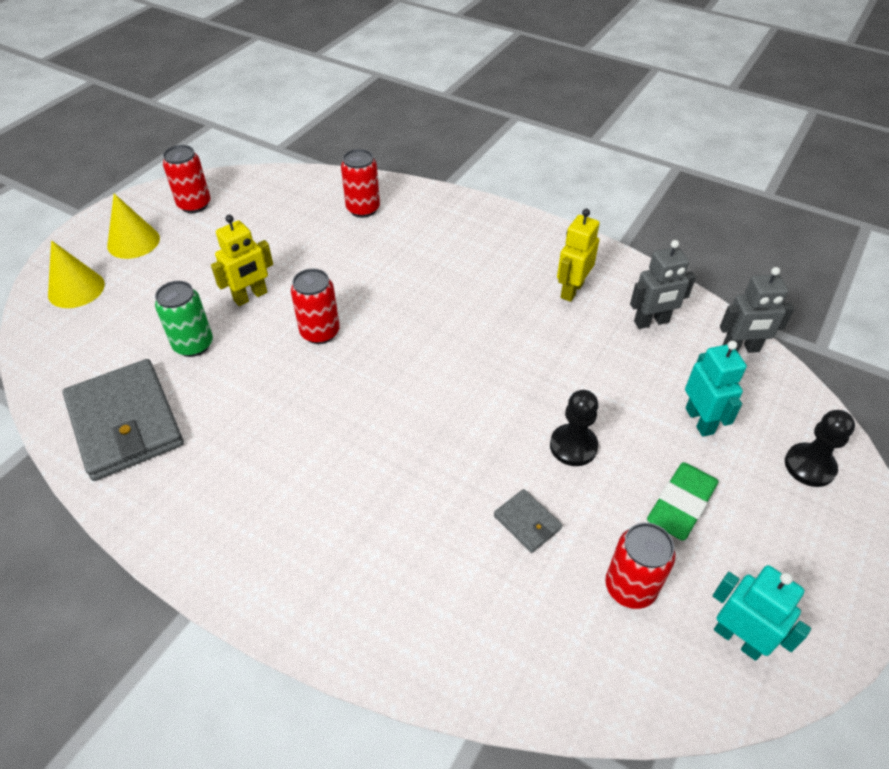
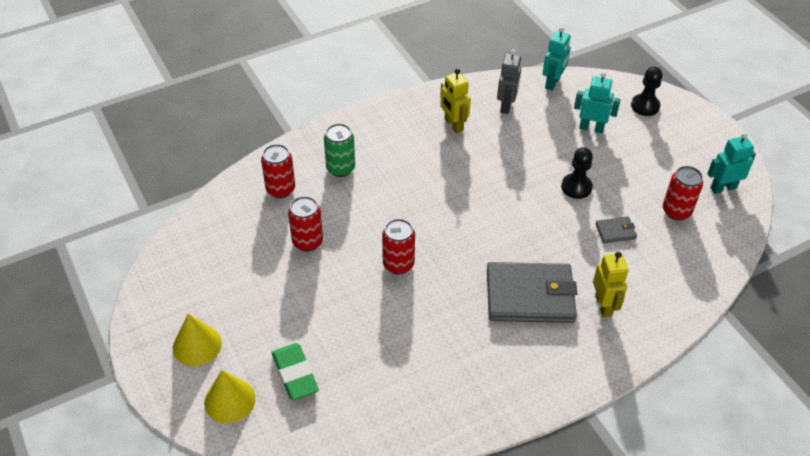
camera: 60 degrees left, 0 degrees up
(125, 423) = (410, 403): grey wallet -> grey wallet (530, 296)
(193, 345) = (357, 340): green can -> green can (340, 168)
(194, 205) = (180, 289): red can -> red can (307, 242)
(250, 296) = (329, 290): yellow robot -> yellow robot (603, 305)
(681, 504) = (640, 165): green eraser -> green eraser (295, 374)
(740, 349) = (553, 83): grey robot -> turquoise robot

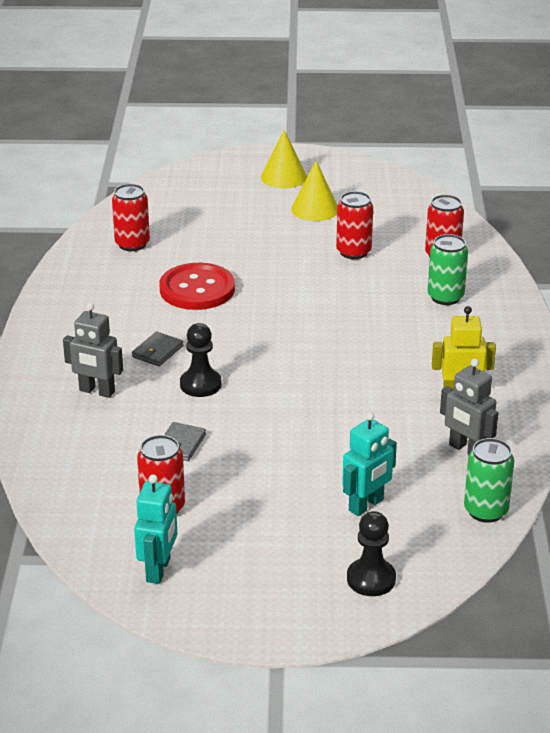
camera: 120 degrees right, 15 degrees down
(230, 400) = (213, 179): yellow cone -> yellow cone (315, 209)
(295, 374) = (206, 210): green eraser -> none
(398, 264) = (275, 291): red can -> red can (132, 244)
(430, 314) = (197, 289): none -> red button
(530, 296) = (157, 351): grey wallet -> grey wallet, size x0.43
(553, 83) = (485, 511): turquoise robot -> green can
(576, 187) = (274, 445): black pawn -> black pawn (200, 384)
(603, 305) = (97, 391): yellow robot -> grey robot

